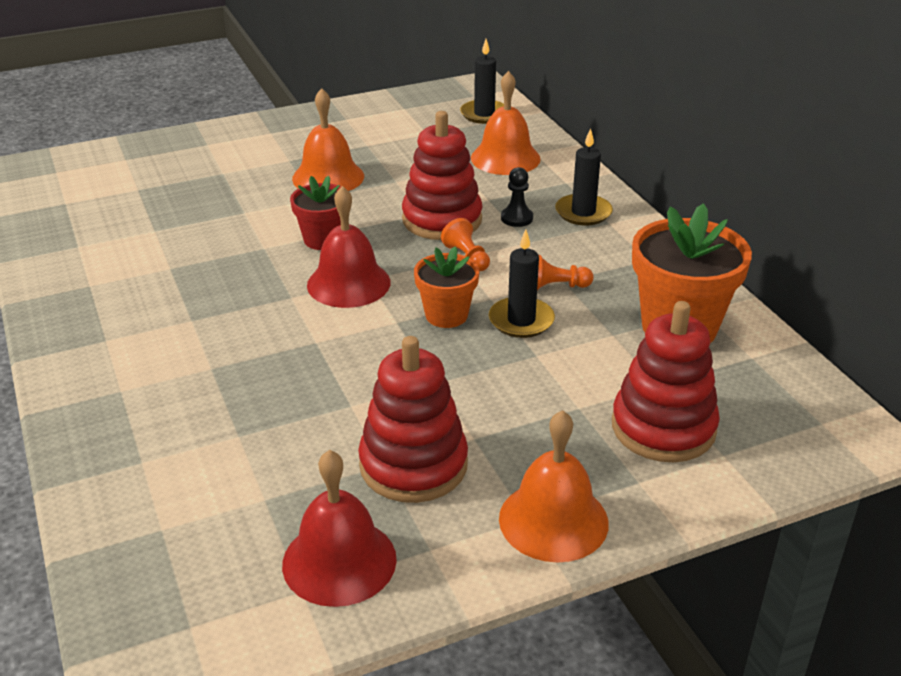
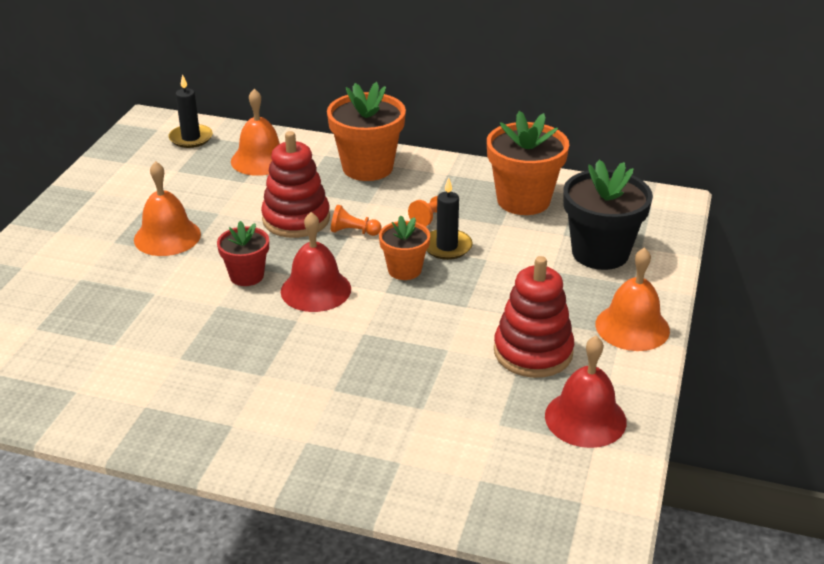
camera: 50 degrees left, 0 degrees up
(516, 218) = (337, 192): black pawn -> none
(583, 212) = (367, 167): black candle -> orange flower pot
(663, 427) = (600, 253): red stacking toy -> black flower pot

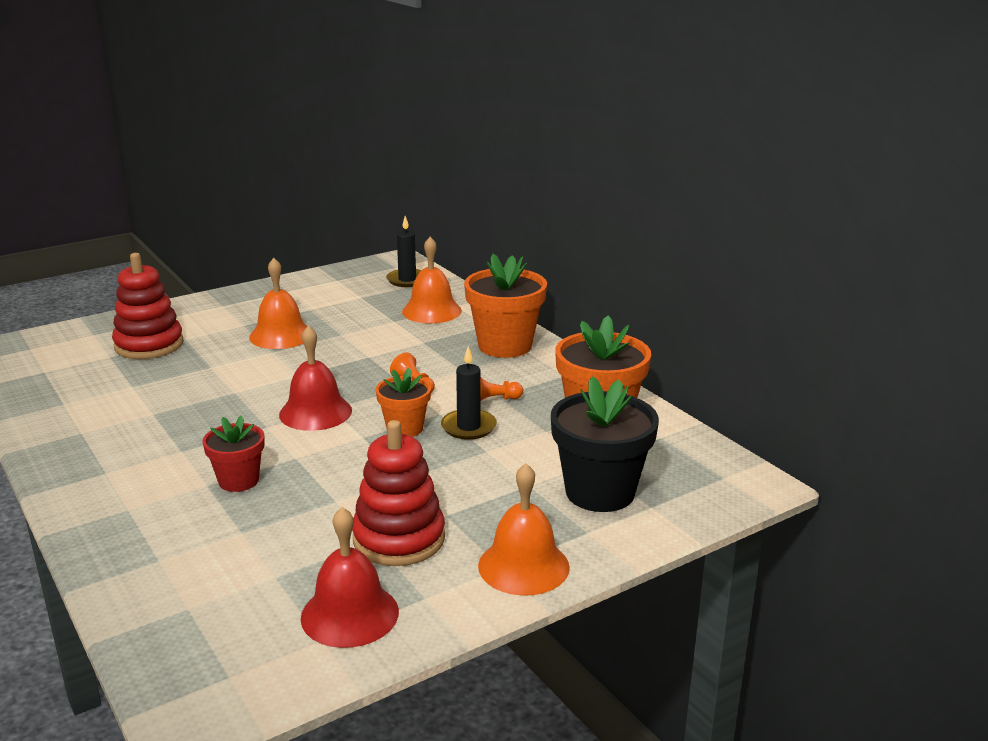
camera: 40 degrees right, 10 degrees down
(246, 276) = (286, 382): red flower pot -> red flower pot (238, 481)
(296, 219) = (387, 359): red stacking toy -> red stacking toy (149, 345)

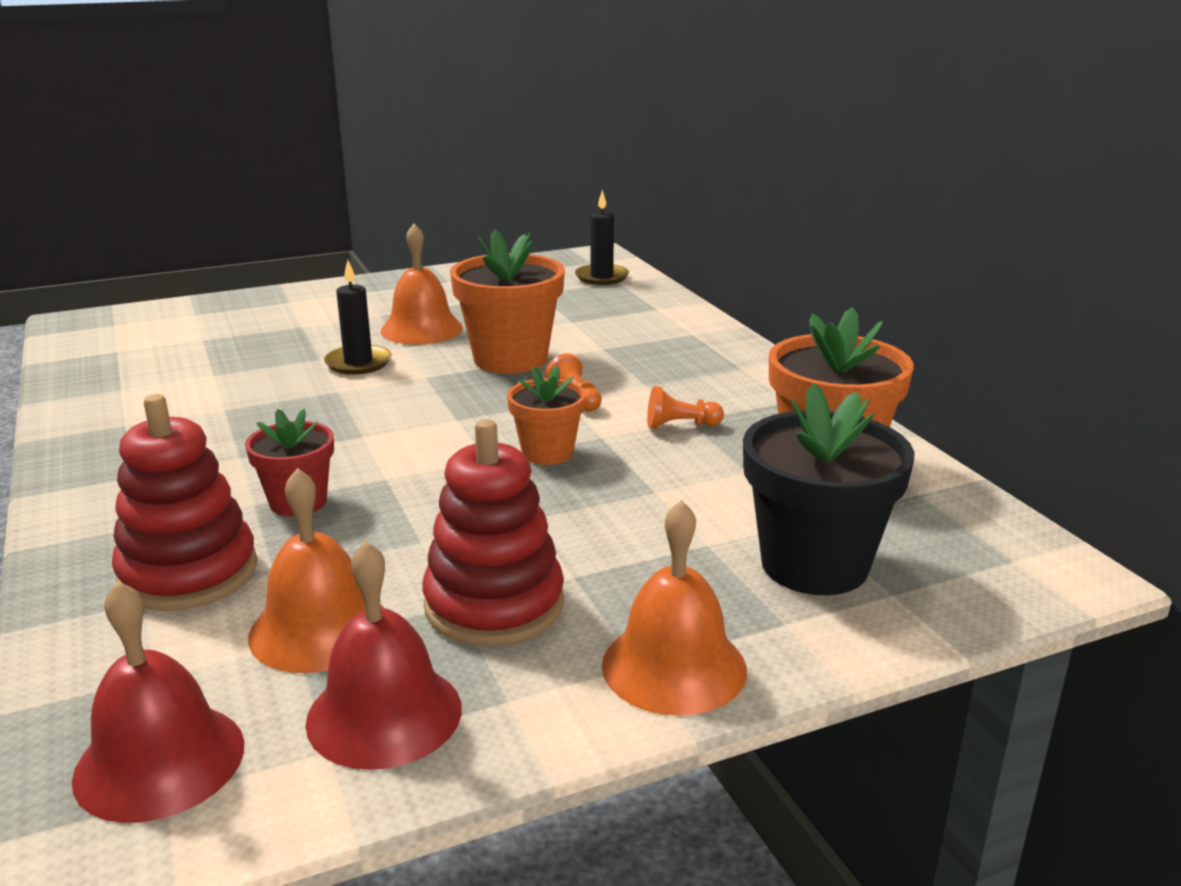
camera: 10 degrees right, 0 degrees up
(149, 345) = (255, 330): red stacking toy -> red stacking toy (188, 573)
(315, 412) = (433, 423): red bell -> red bell (160, 761)
(431, 311) = (623, 313): orange bell -> orange bell (319, 629)
(468, 427) = (637, 458): black candle -> black candle (358, 363)
(505, 346) = (712, 359): orange flower pot -> orange flower pot (510, 359)

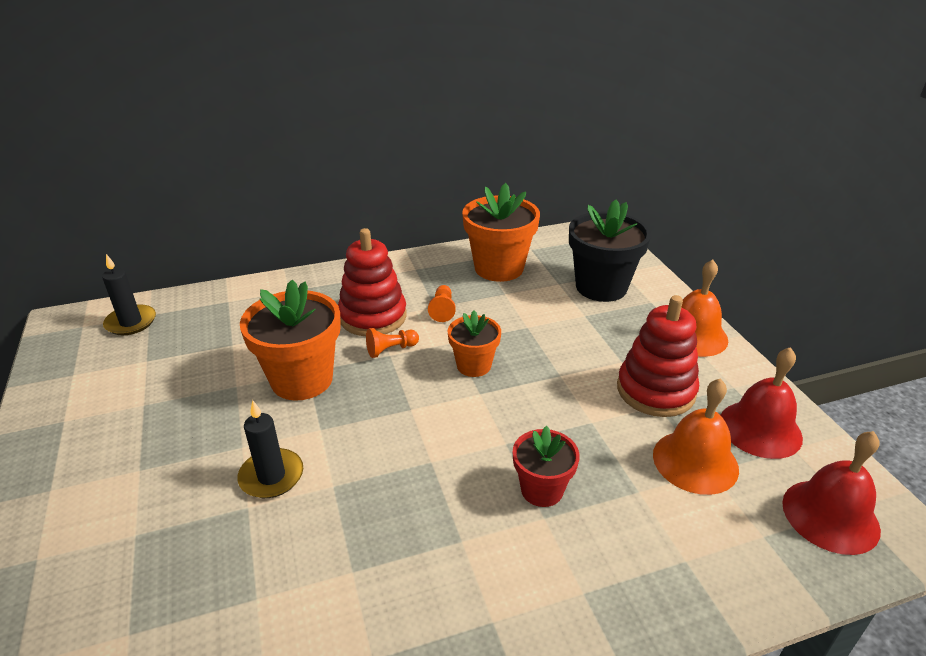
camera: 85 degrees left, 10 degrees up
(188, 573) = (647, 540): red stacking toy -> red stacking toy (373, 317)
(421, 329) = (201, 435): orange bell -> none

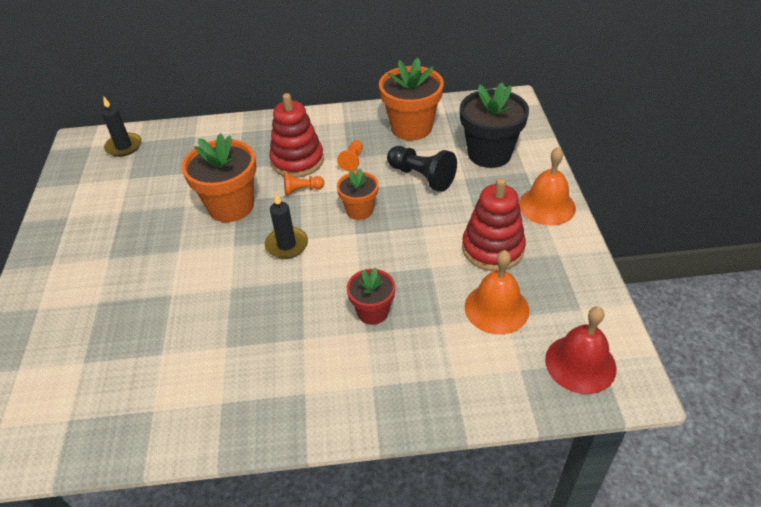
camera: 15 degrees right, 10 degrees up
(271, 476) = (191, 275): black candle -> black candle (287, 245)
(534, 319) = (421, 177): none -> black pawn
(760, 429) = (561, 290): red bell -> none

